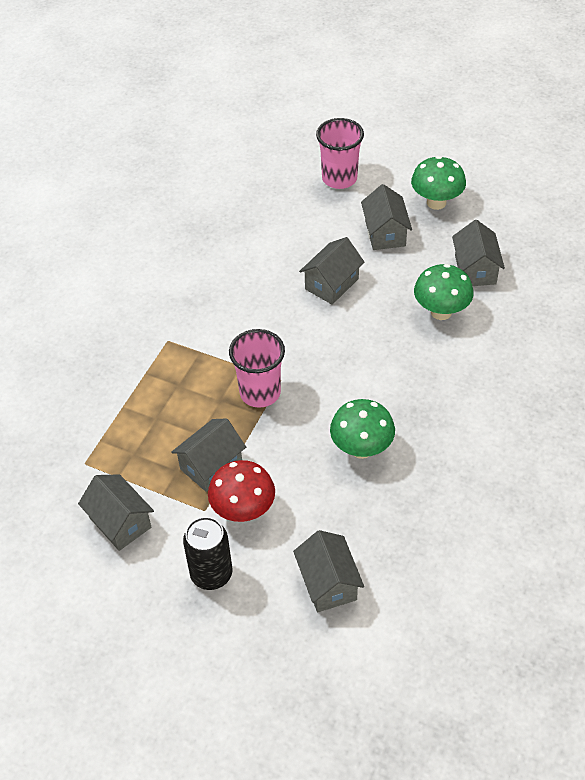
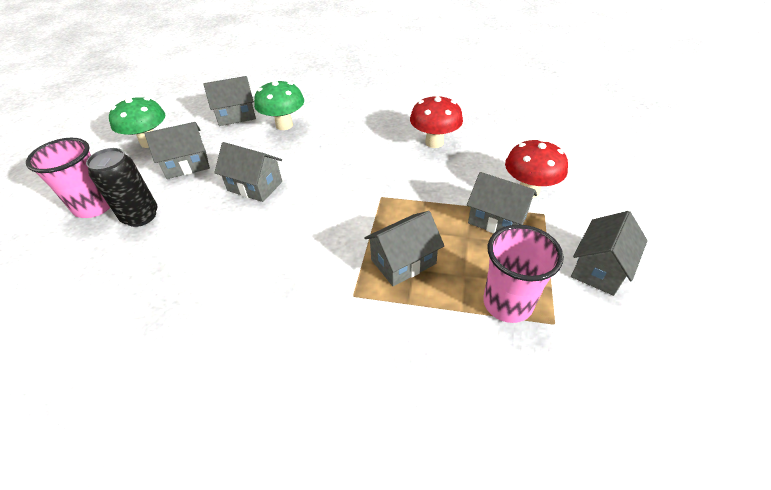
camera: 105 degrees left, 5 degrees down
(211, 574) = (598, 195): black can -> black can (141, 216)
(260, 392) = (401, 206): pink cup -> pink cup (507, 303)
(328, 583) = (556, 139): grey house -> grey house (403, 262)
(361, 449) = (434, 142): green mushroom -> red mushroom

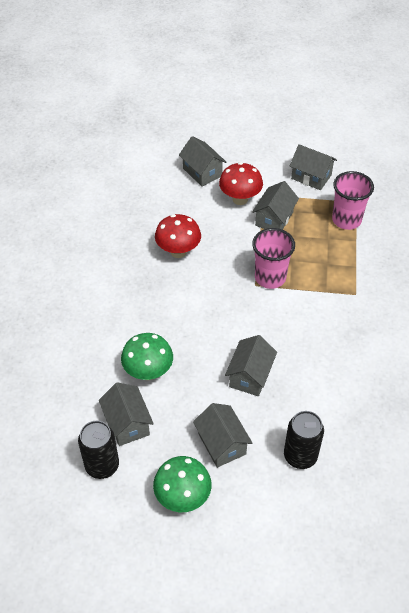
camera: 95 degrees left, 5 degrees up
(94, 206) = (292, 504): pink cup -> pink cup (270, 278)
(204, 105) = (102, 465): none -> black can
(403, 262) = (322, 269): grey house -> grey house (202, 172)

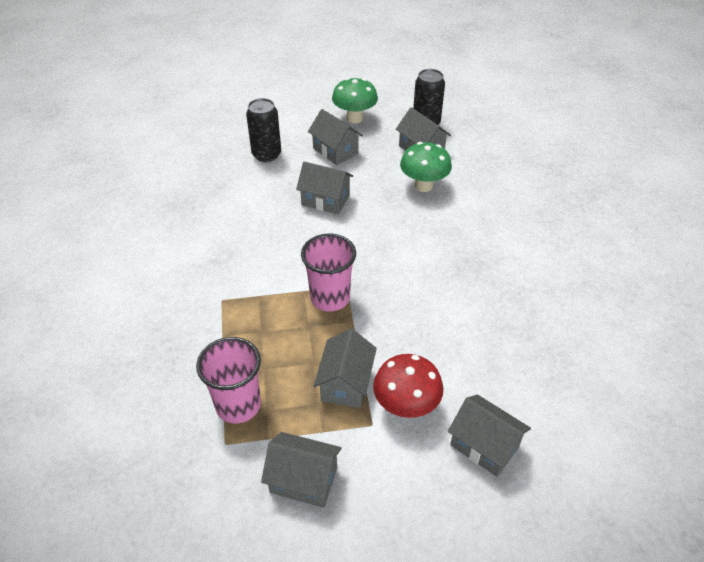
camera: 165 degrees right, 5 degrees down
(178, 251) = (455, 307): red mushroom -> none
(250, 376) = (325, 200): grey house -> grey house turned 75 degrees counterclockwise

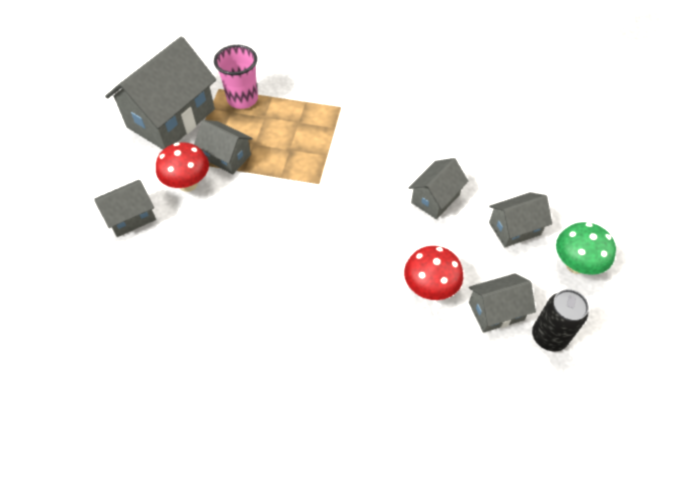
camera: 110 degrees right, 10 degrees up
(266, 154) = (522, 170): black can -> none
(303, 480) = (171, 118): grey house -> grey house, size x1.91
(330, 298) = (311, 169): pink cup -> none
(423, 186) = (430, 288): green mushroom -> red mushroom

